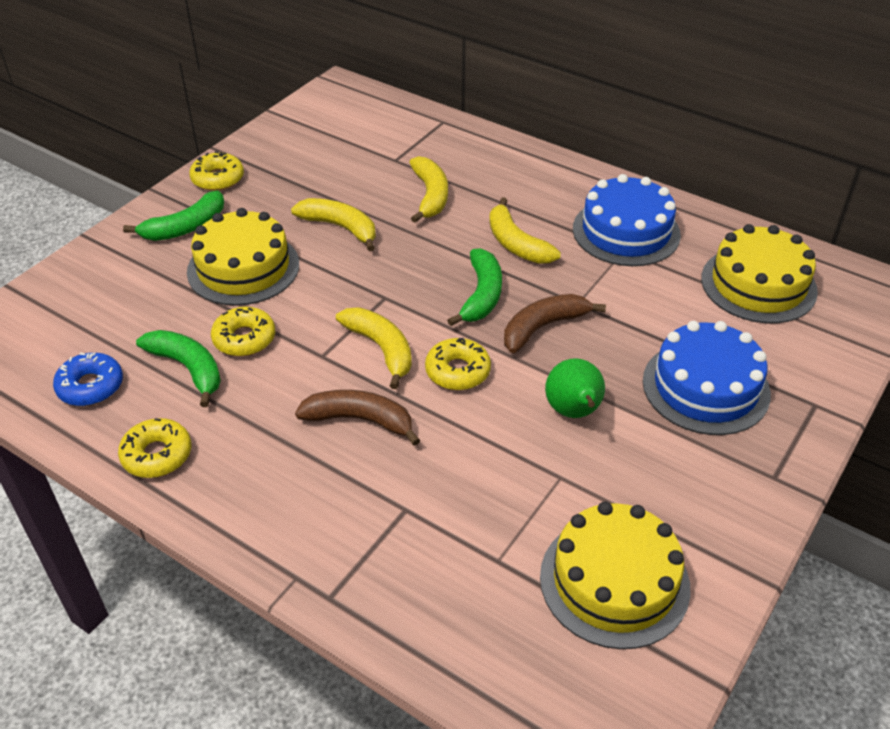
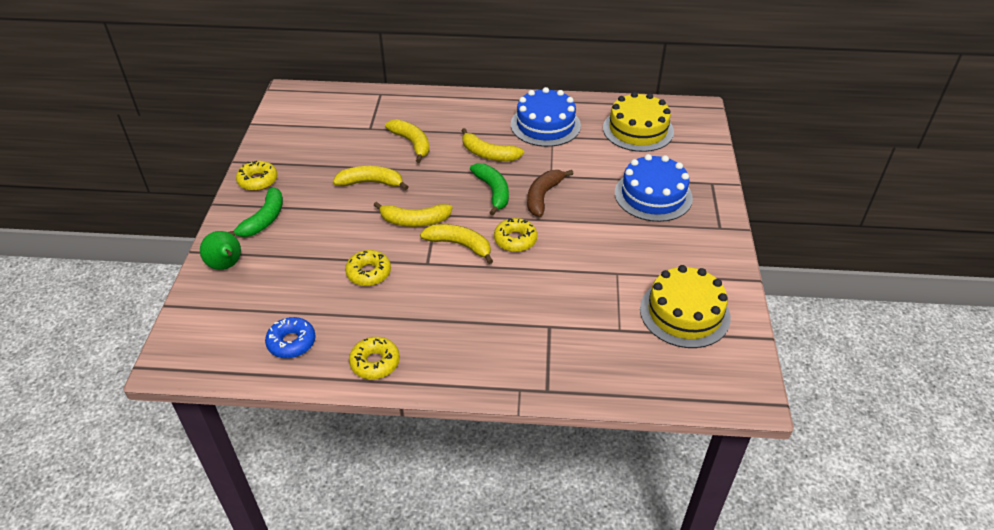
camera: 30 degrees left, 0 degrees up
(188, 368) = (348, 305): green banana -> none
(243, 268) = (328, 230): yellow cake -> none
(352, 295) = (414, 221): none -> yellow banana
(360, 420) = (482, 290): brown banana -> none
(573, 412) = (596, 236): green pear -> green pear (226, 266)

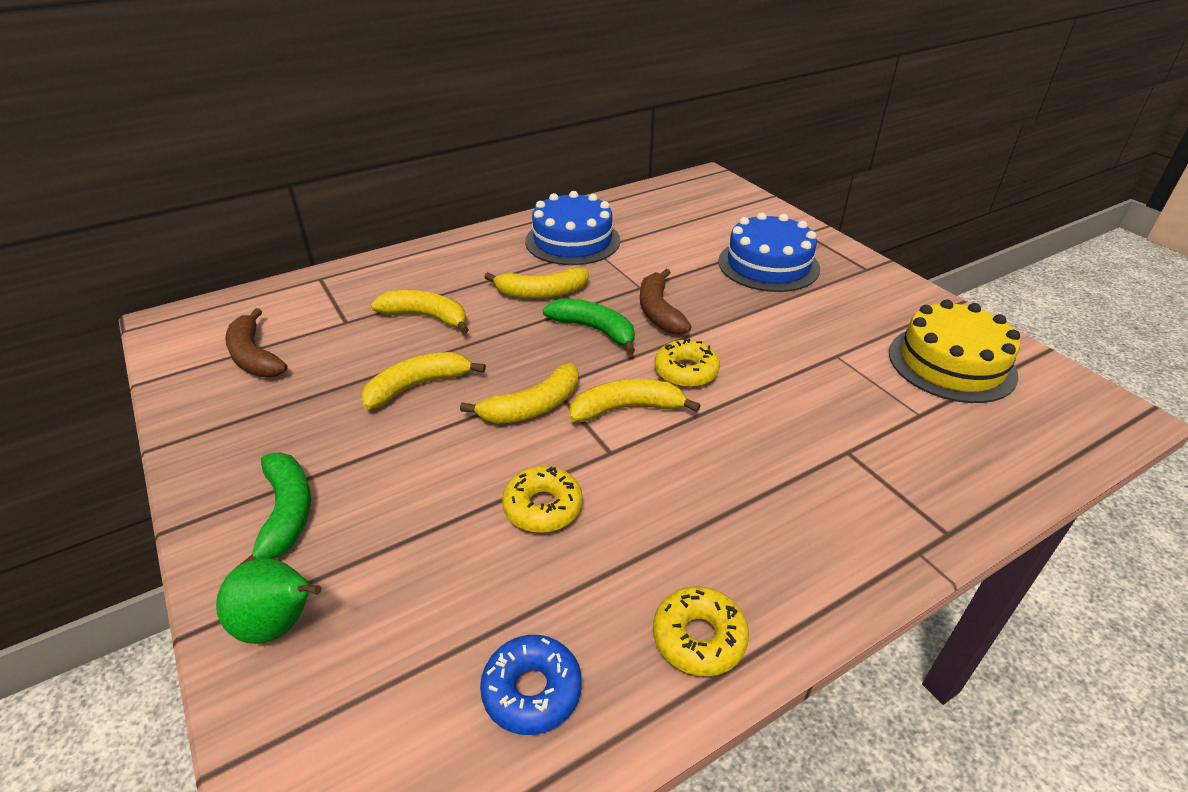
camera: 35 degrees left, 5 degrees down
(258, 181) = (220, 460): yellow donut -> none
(312, 130) = (254, 356): none -> brown banana
(638, 130) = (675, 212): yellow cake -> none

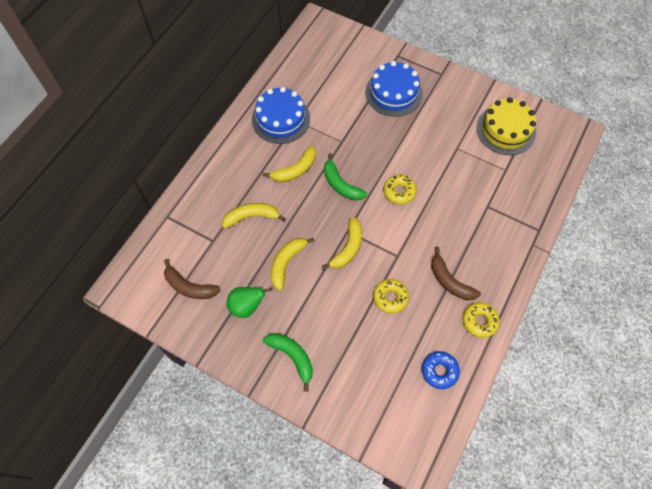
camera: 30 degrees left, 25 degrees up
(280, 624) = (335, 399): green pear -> green pear (247, 306)
(595, 330) = (340, 184): green banana -> green banana turned 135 degrees counterclockwise
(627, 409) = (388, 228): yellow banana -> none
(659, 311) = (362, 156): brown banana -> brown banana (449, 281)

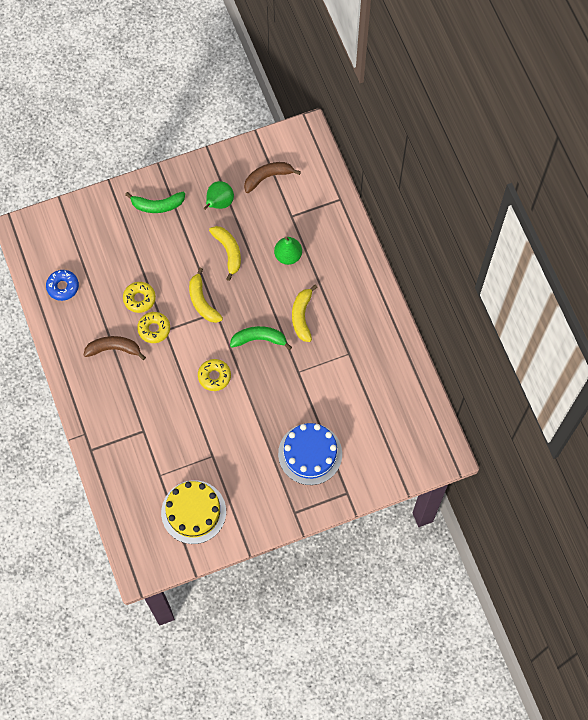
camera: 130 degrees right, 5 degrees up
(251, 217) = (288, 255): yellow banana -> green pear
(281, 119) = (361, 342): blue cake -> none
(479, 321) = (68, 342): yellow donut -> yellow donut (154, 329)

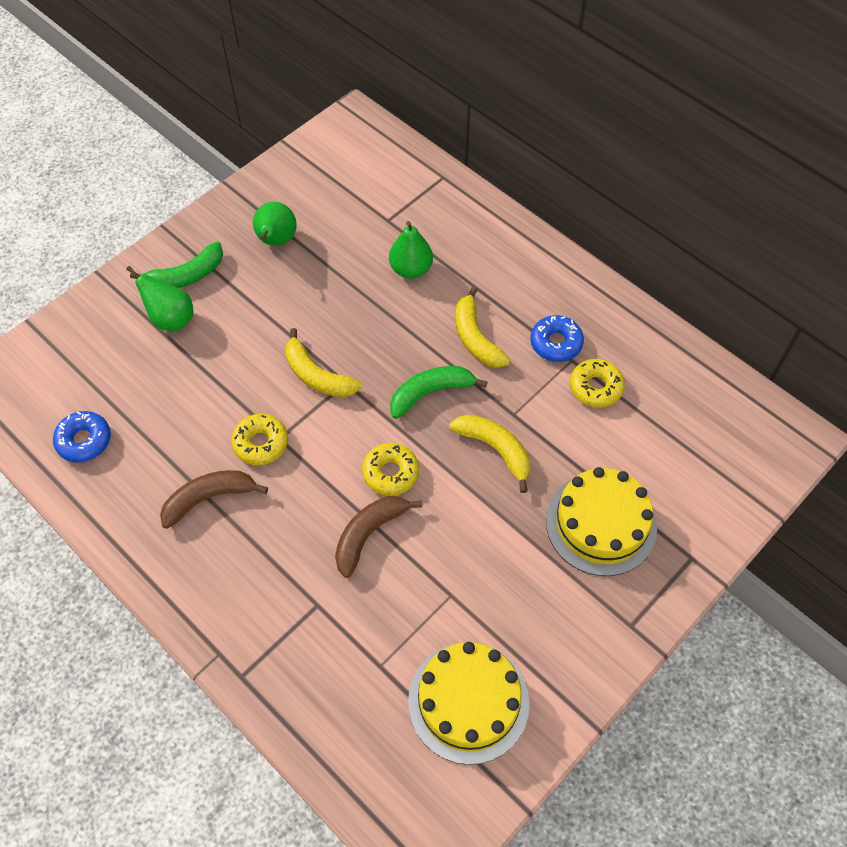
camera: 25 degrees left, 10 degrees down
(138, 231) = (171, 319): none -> green pear
(139, 299) = (217, 410): yellow donut -> yellow donut (595, 387)
(228, 252) = (322, 296): yellow banana -> yellow banana (495, 449)
(267, 177) = (329, 186): brown banana -> brown banana (369, 534)
(310, 454) = (601, 524): blue cake -> yellow cake
(346, 339) = (556, 343): none -> blue donut

